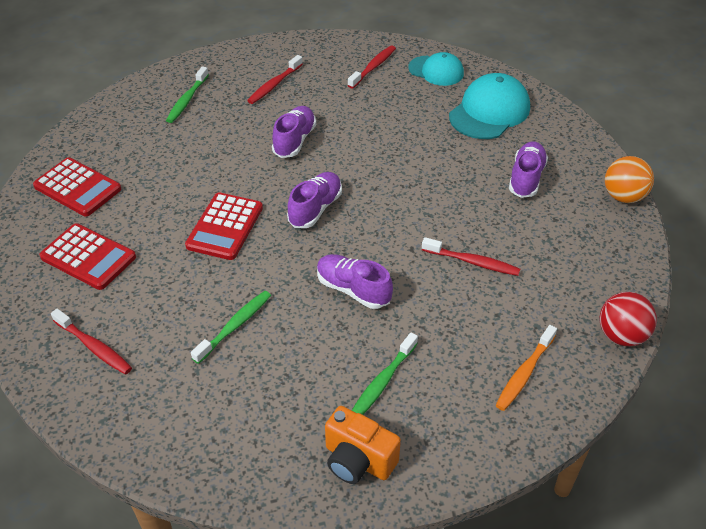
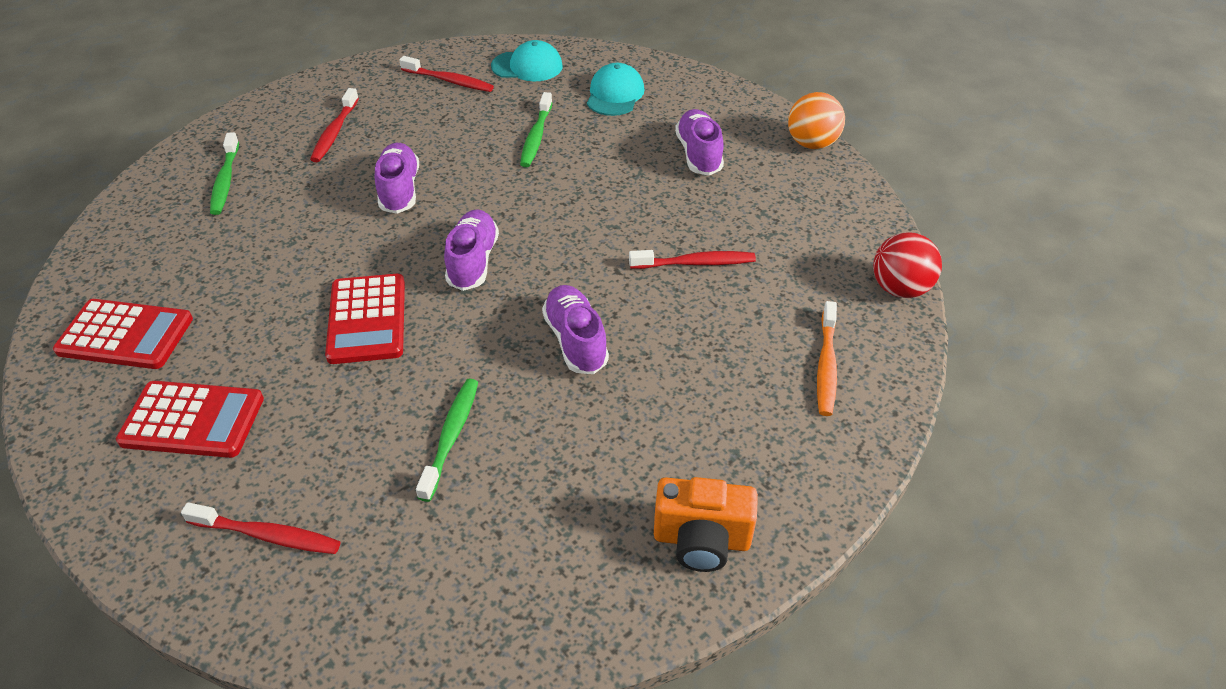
camera: 25 degrees left, 0 degrees up
(353, 290) = (576, 341): purple shoe -> purple shoe turned 60 degrees clockwise
(373, 67) = (449, 81): red toothbrush -> red toothbrush turned 105 degrees clockwise
(382, 382) = (675, 435): green toothbrush -> green toothbrush (536, 137)
(489, 111) = (615, 94): turquoise cap -> turquoise cap, size x0.65

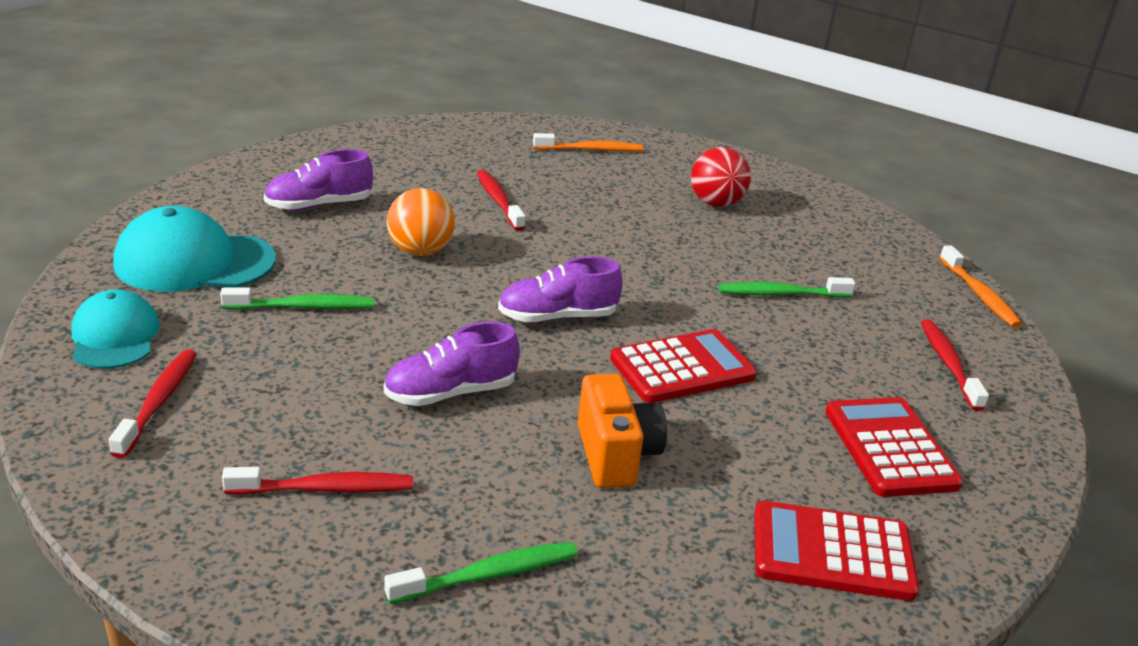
camera: 110 degrees left, 15 degrees down
(125, 335) = (832, 552): red calculator -> red calculator turned 75 degrees counterclockwise
(372, 657) = (979, 294): none -> orange toothbrush
(576, 341) = (632, 249): purple shoe -> none
(615, 94) = (194, 262): turquoise cap -> turquoise cap, size x1.55
(701, 540) = (779, 189): orange camera -> orange camera (616, 455)
(812, 144) = (286, 151): orange ball -> orange ball (420, 251)
(899, 288) = (488, 123): red ball -> red ball (716, 203)

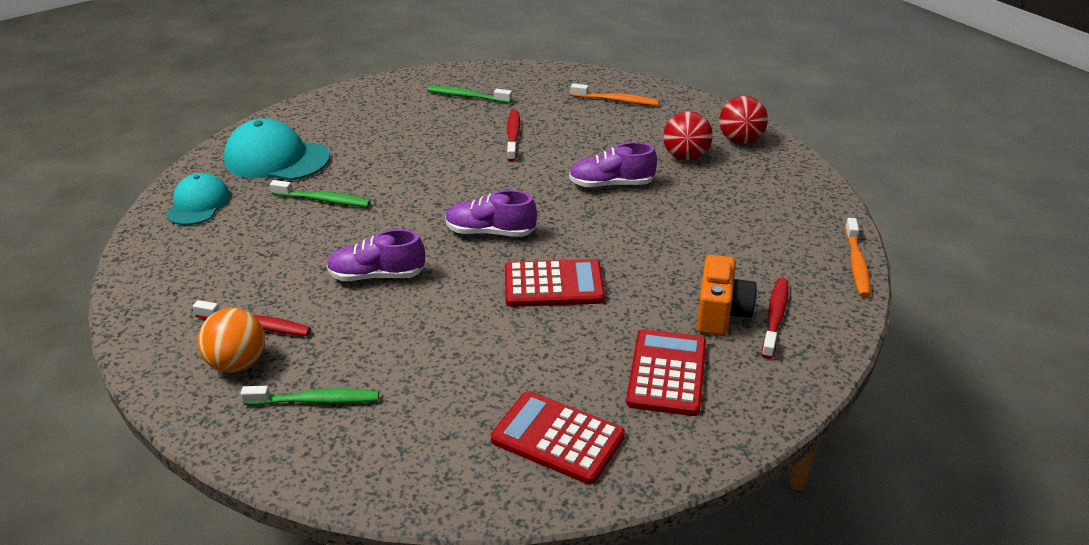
camera: 25 degrees right, 5 degrees up
(159, 402) = (197, 251): red toothbrush -> none
(319, 205) = (383, 126): purple shoe -> purple shoe (611, 184)
(420, 251) = (428, 169): orange ball -> orange ball (238, 364)
(616, 455) = (456, 339): orange camera -> orange camera (721, 313)
(760, 180) = (740, 140): none -> red ball
(781, 294) = (679, 239): green toothbrush -> green toothbrush (467, 96)

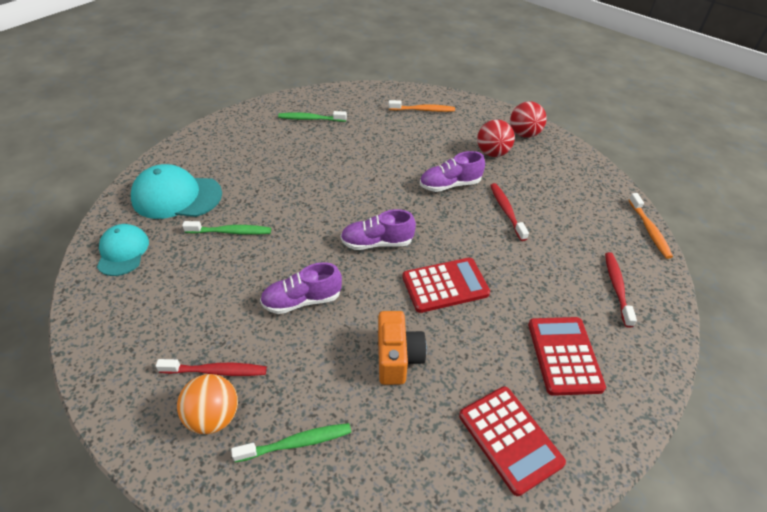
camera: 15 degrees left, 10 degrees up
(513, 136) = (359, 151): red toothbrush -> red toothbrush (506, 211)
(557, 438) = (510, 439): red calculator -> red calculator turned 135 degrees counterclockwise
(721, 313) = (578, 291): orange camera -> orange camera (397, 358)

